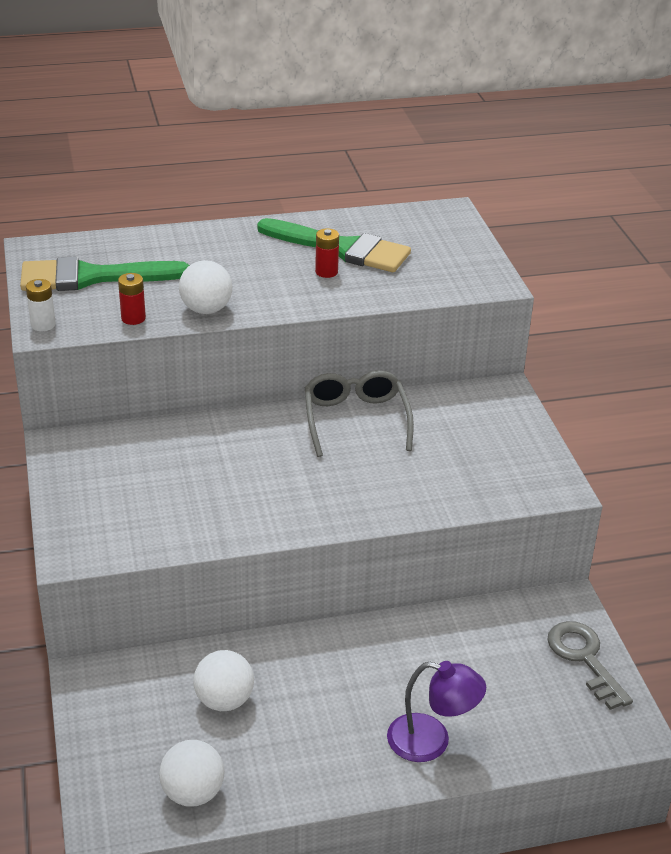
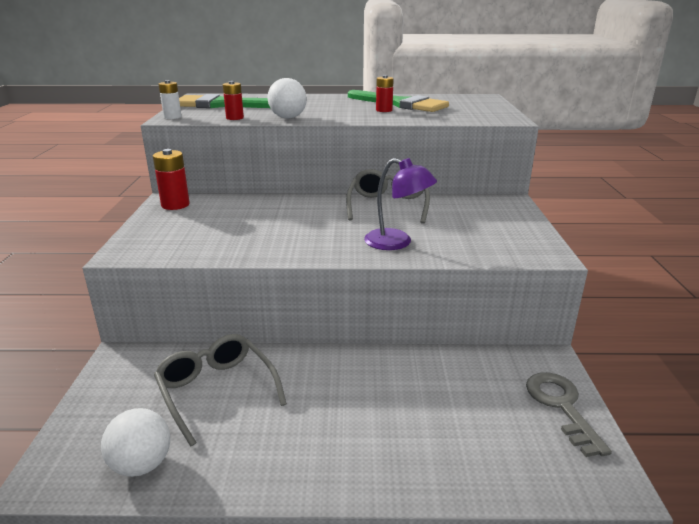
camera: 15 degrees right, 10 degrees down
(76, 454) = (175, 205): none -> red battery
(224, 700) = (216, 390): white ball -> grey glasses
(431, 741) = (390, 457): purple lamp -> purple lamp (397, 242)

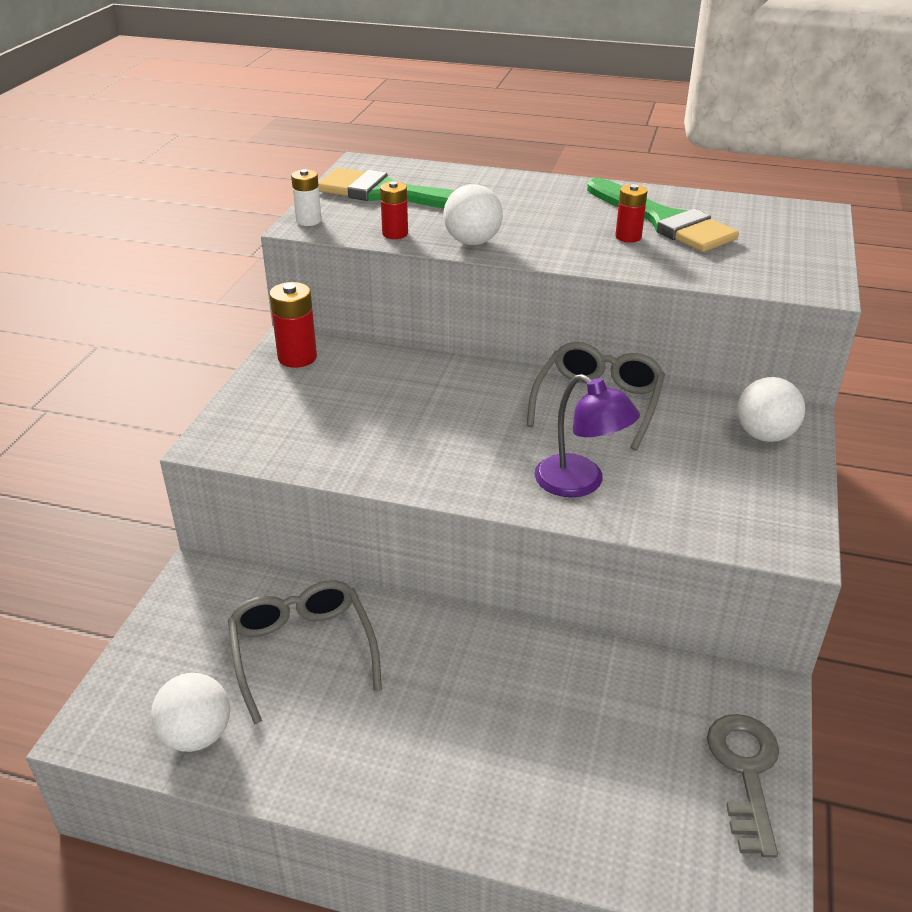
camera: 15 degrees right, 10 degrees up
(497, 208) = (764, 435): none -> white ball

